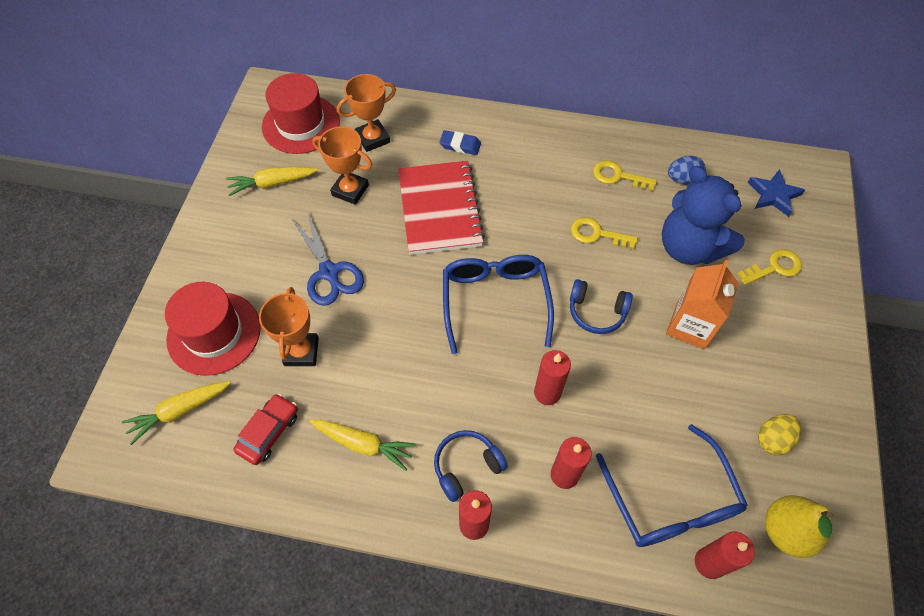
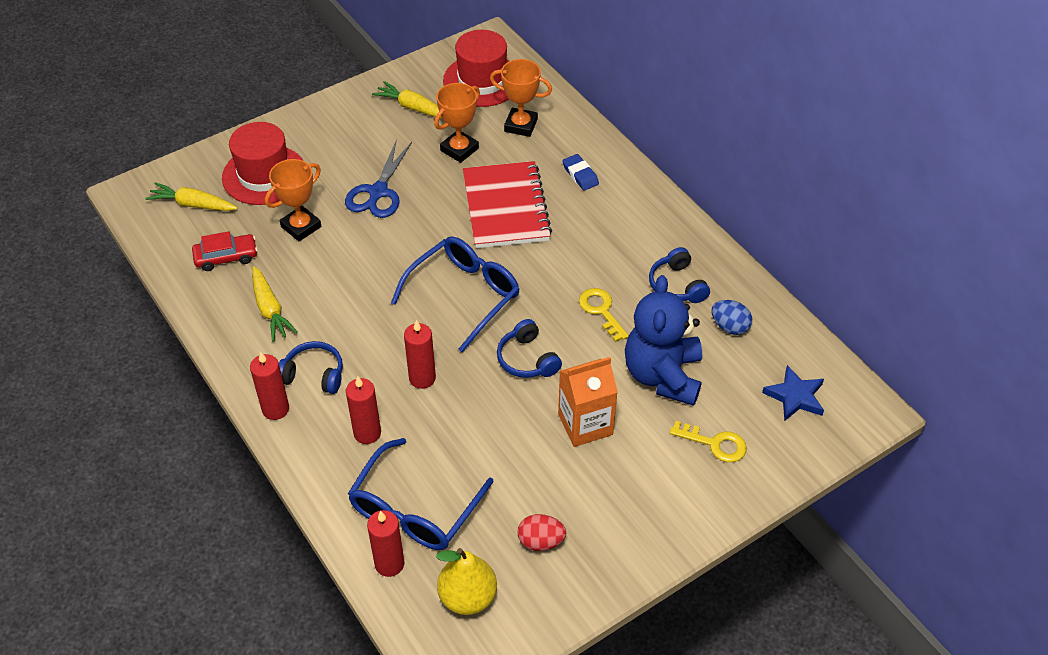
camera: 45 degrees right, 10 degrees down
(350, 190) = (459, 149): orange trophy -> orange trophy turned 60 degrees clockwise
(439, 209) = (505, 207): red notebook -> red notebook turned 45 degrees counterclockwise
(618, 176) = (677, 285): yellow key -> blue headphones
(773, 439) = (541, 541): yellow egg -> red egg

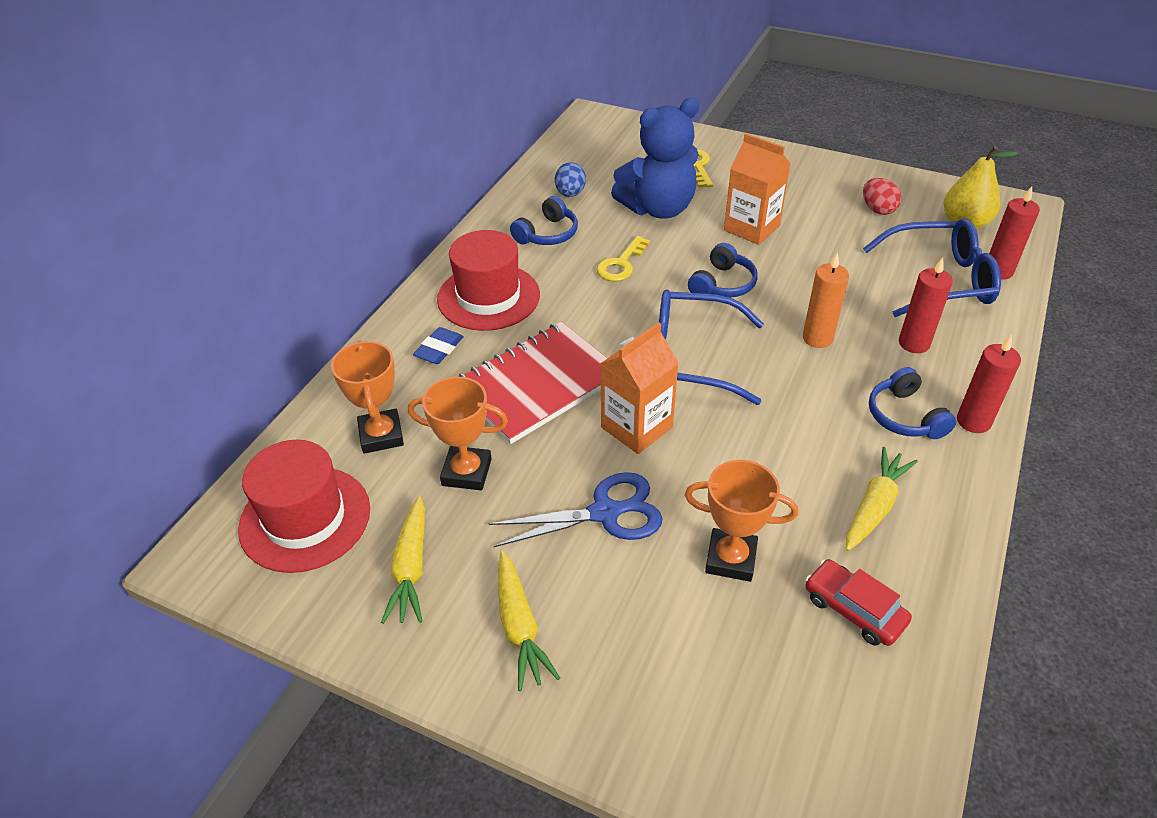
camera: 120 degrees left, 5 degrees down
(193, 204) = (812, 728): yellow carrot -> yellow carrot (520, 626)
(264, 175) = (679, 671): red hat -> red hat (488, 297)
(422, 378) = (817, 338): red candle -> orange candle
(427, 236) = (636, 427): none -> orange carton
(795, 396) = (612, 147): blue star -> none

